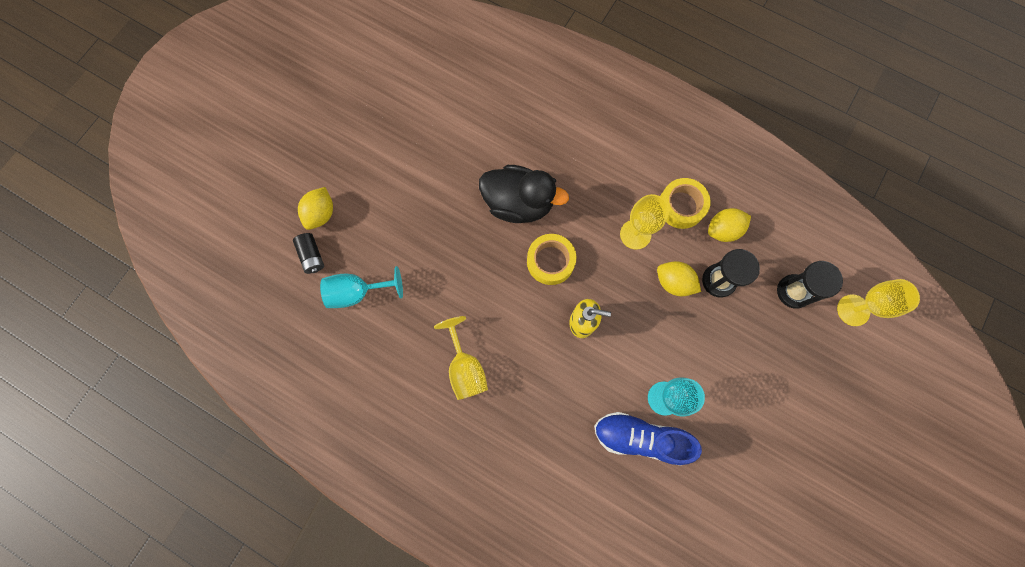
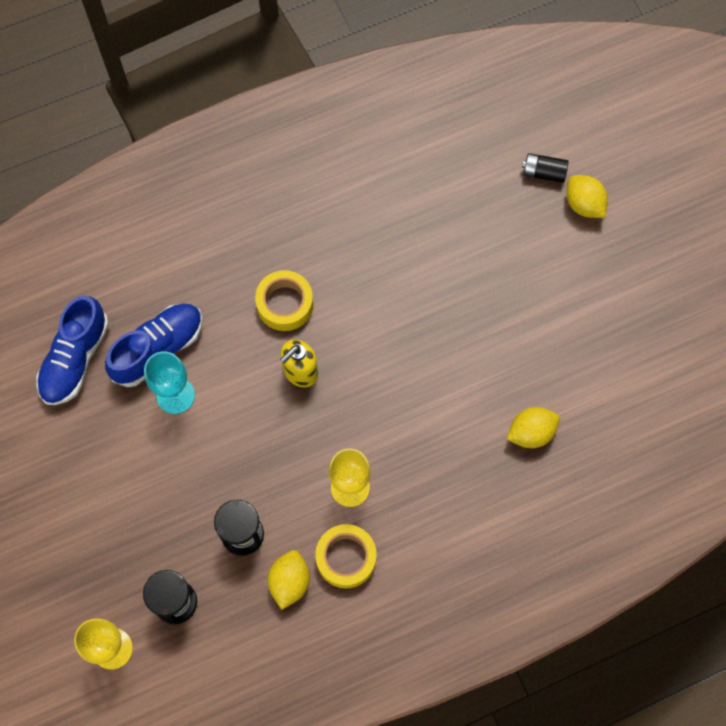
camera: 125 degrees right, 5 degrees down
(357, 292) = (478, 191): turquoise goblet -> none
(465, 368) = (336, 240): yellow goblet -> none
(518, 203) = (465, 395): black duck -> none
(550, 261) = (382, 384): yellow tape -> yellow tape (285, 304)
(673, 282) = (274, 488): yellow lemon -> yellow lemon (531, 432)
(694, 496) = (75, 359): none -> blue shoe

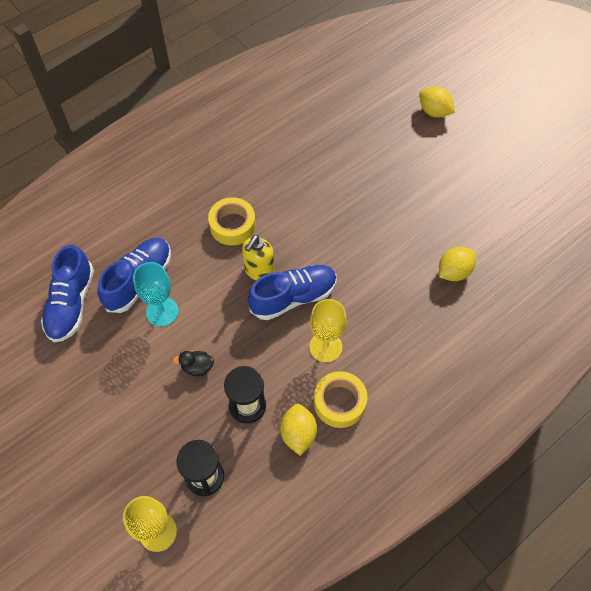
camera: 15 degrees left, 10 degrees down
(198, 474) = (197, 367): none -> black duck
(331, 416) = (293, 297): none -> blue shoe
(543, 173) = (398, 98): black battery -> none

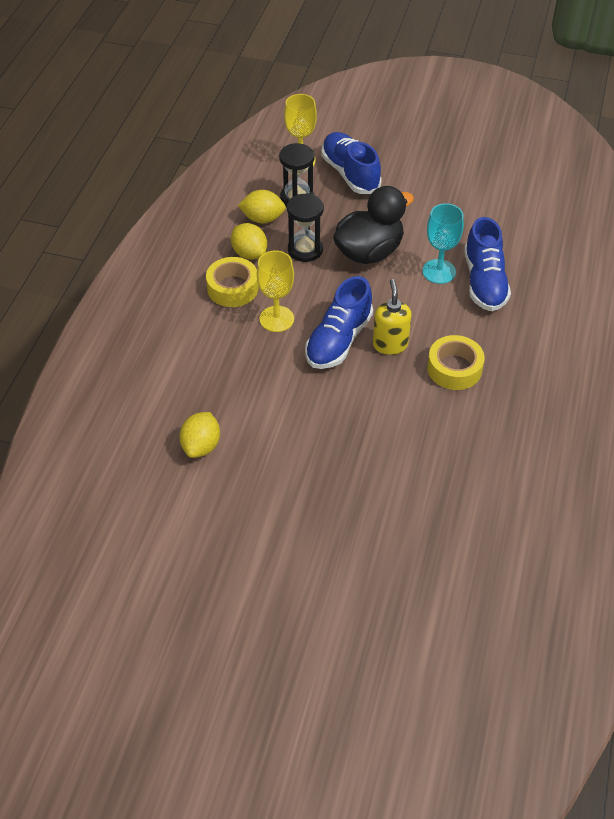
camera: 145 degrees right, 10 degrees down
(71, 304) = (516, 239): blue shoe -> blue shoe (350, 173)
(197, 367) = (369, 252): black duck -> black duck, size x2.37
(434, 112) = (354, 638): yellow lemon -> yellow lemon (262, 219)

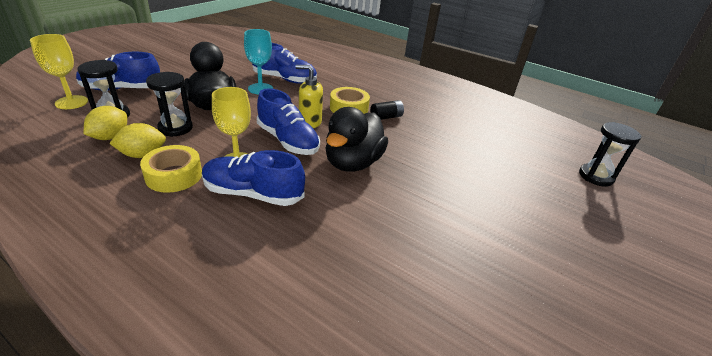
camera: 75 degrees left, 15 degrees down
(201, 446) = (357, 248): yellow lemon -> none
(236, 350) = (253, 194): none -> blue shoe
(330, 407) = (353, 163): none -> black duck
(458, 412) = (386, 117): none -> black battery
(458, 672) = (595, 176): none -> black hourglass

